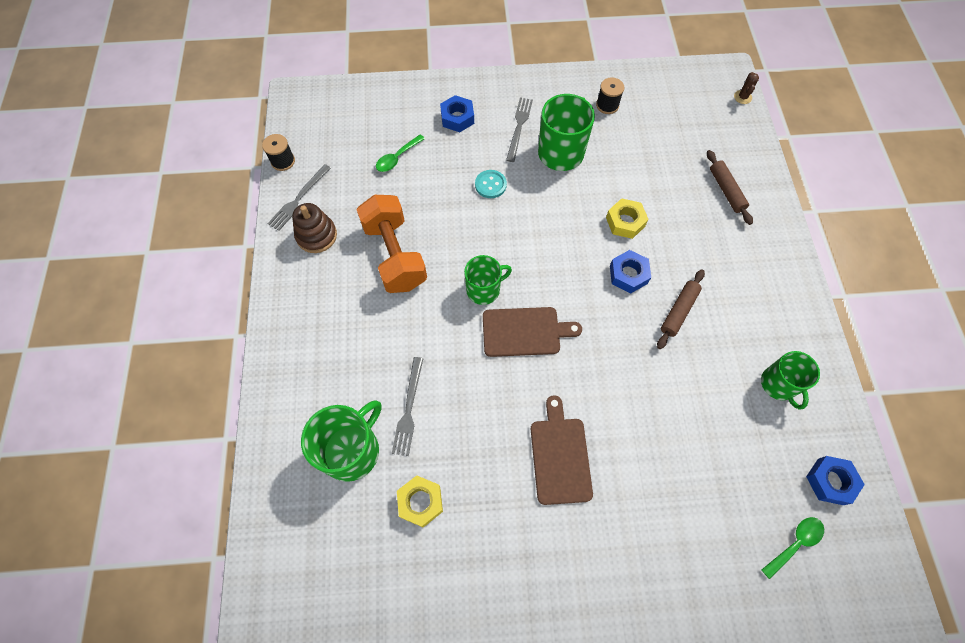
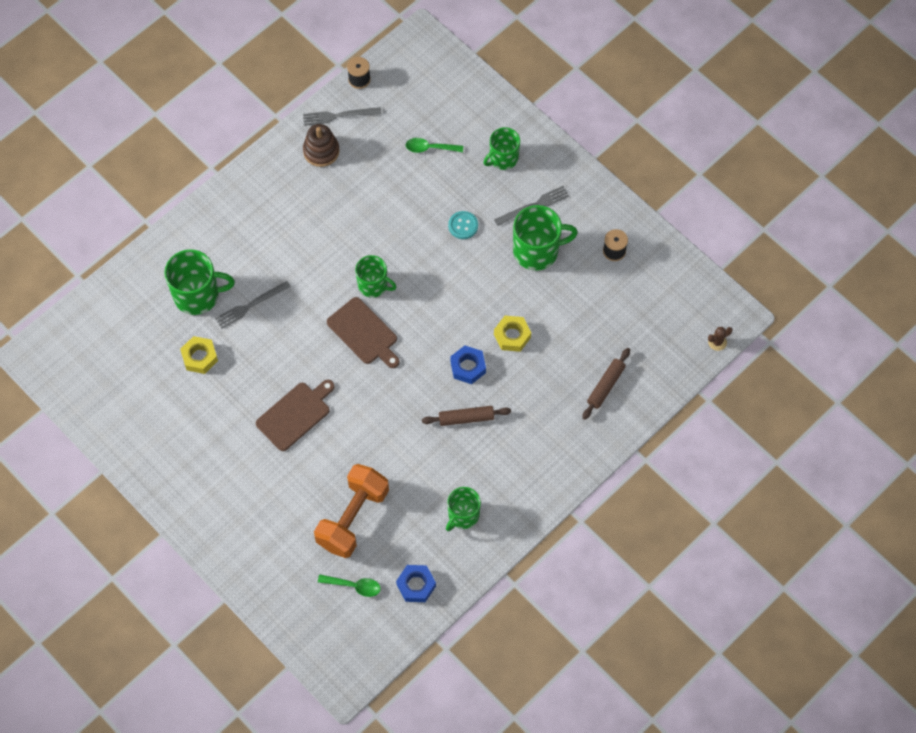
camera: 50 degrees right, 0 degrees up
(395, 255) = (350, 211): orange dumbbell -> orange dumbbell (353, 518)
(457, 118) = (503, 158): blue nut -> green mug

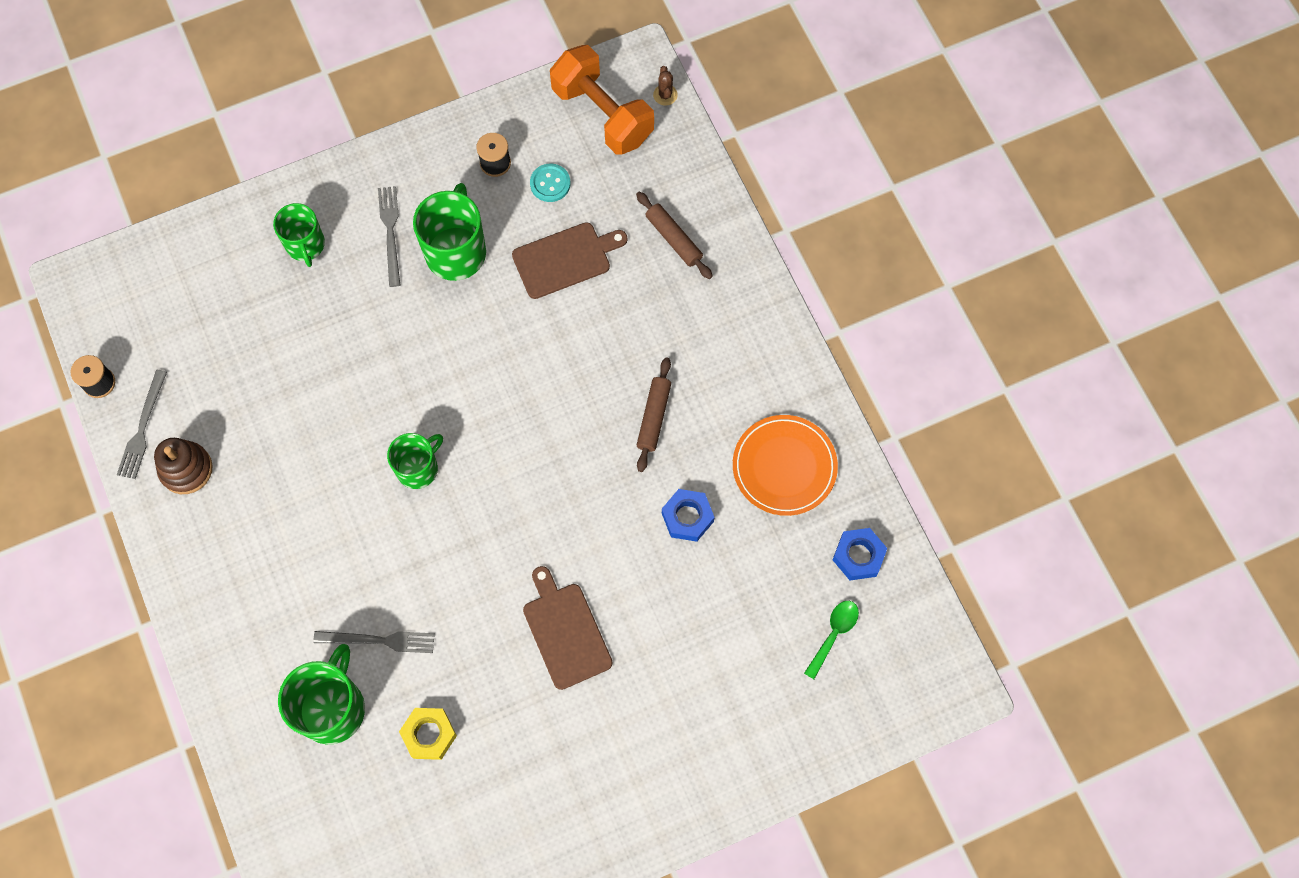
camera: 70 degrees left, 5 degrees up
(250, 305) = (379, 640): grey fork -> grey fork turned 75 degrees counterclockwise
(353, 518) = (739, 605): orange dumbbell -> orange dumbbell (602, 114)
(364, 333) = (482, 503): brown cutting board -> brown cutting board (565, 259)
(430, 148) = (248, 328): green spoon -> none
(463, 225) = (381, 327): turquoise button -> turquoise button (550, 183)
(463, 515) = (784, 466): green mug -> orange plate
(468, 367) = (584, 390): blue nut -> blue nut (687, 517)
(512, 336) = (562, 322): yellow nut -> none

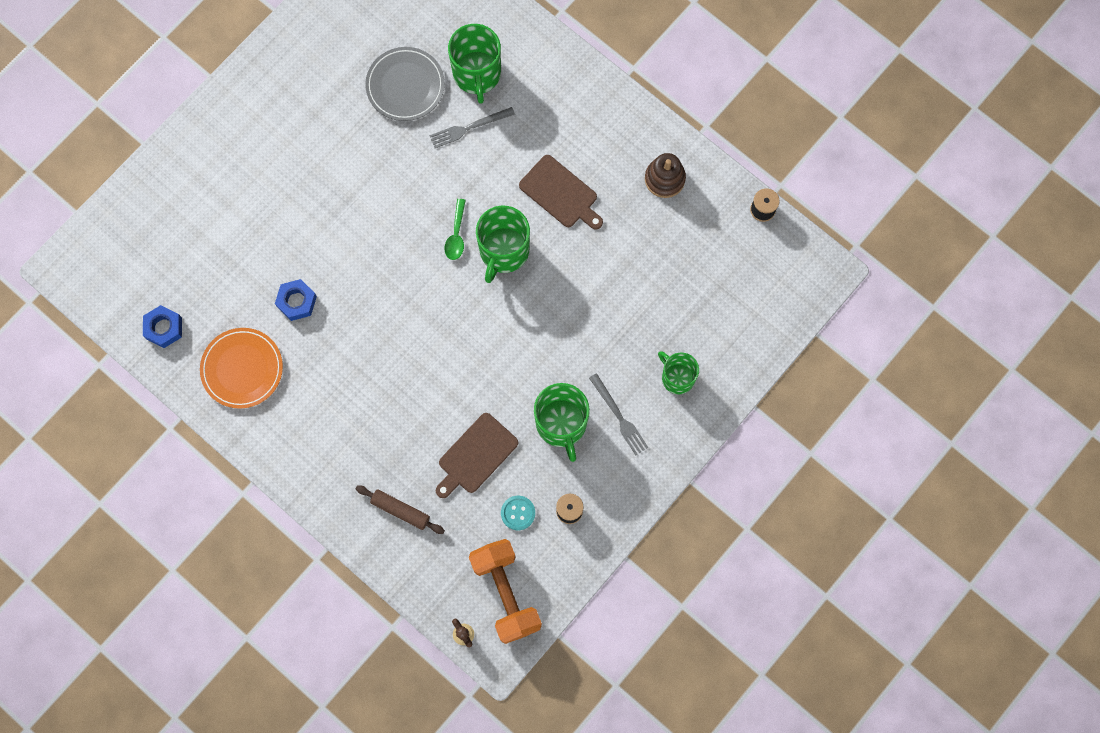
camera: 155 degrees right, 5 degrees up
(142, 428) = (712, 192): grey fork -> none
(418, 468) = (503, 251): green mug -> green mug, size x1.54
(429, 734) = (405, 86): yellow nut -> grey plate
(565, 632) = (346, 188): brown cutting board -> brown cutting board (560, 193)
(602, 114) = (505, 593): orange dumbbell -> orange dumbbell turned 45 degrees clockwise
(653, 417) = (353, 363): brown rolling pin -> none
(833, 634) = (161, 266): green spoon -> green spoon (456, 235)

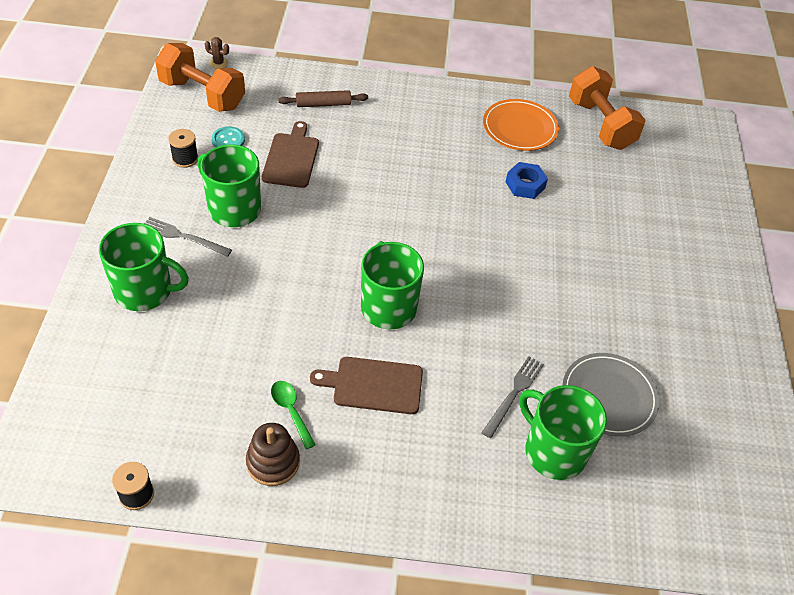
camera: 140 degrees right, 25 degrees down
(164, 328) = (600, 125): blue nut -> orange dumbbell
(456, 235) = (442, 297): green spoon -> green spoon (291, 411)
(677, 377) = (145, 291): green mug -> green mug, size x1.54

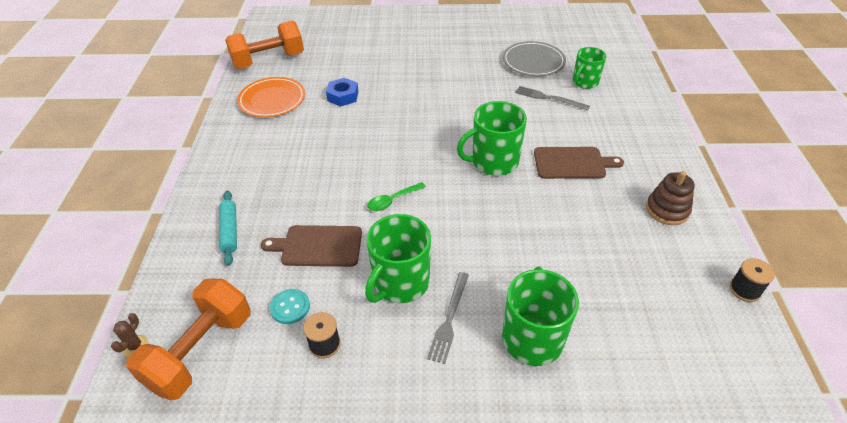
camera: 90 degrees left, 5 degrees down
(291, 411) = (617, 206): green spoon -> green spoon (392, 200)
(323, 104) = (230, 231): brown rolling pin -> turquoise rolling pin
(374, 385) = (572, 163): brown cutting board -> brown cutting board turned 90 degrees counterclockwise
(553, 451) = (585, 82): green mug -> green mug, size x0.65

